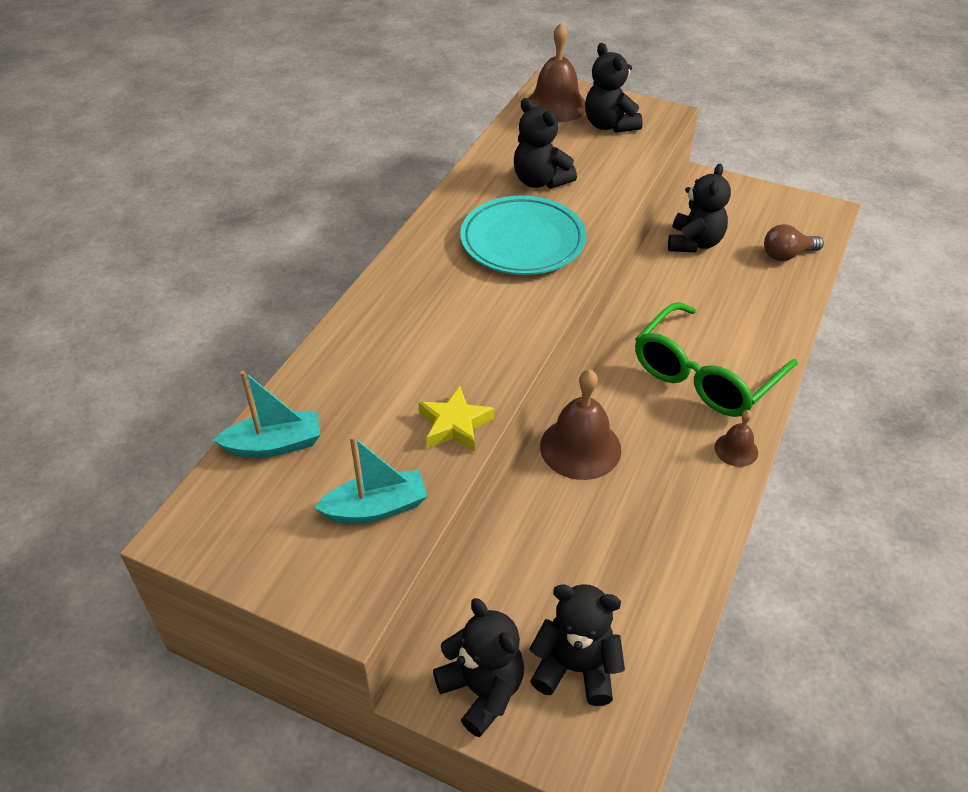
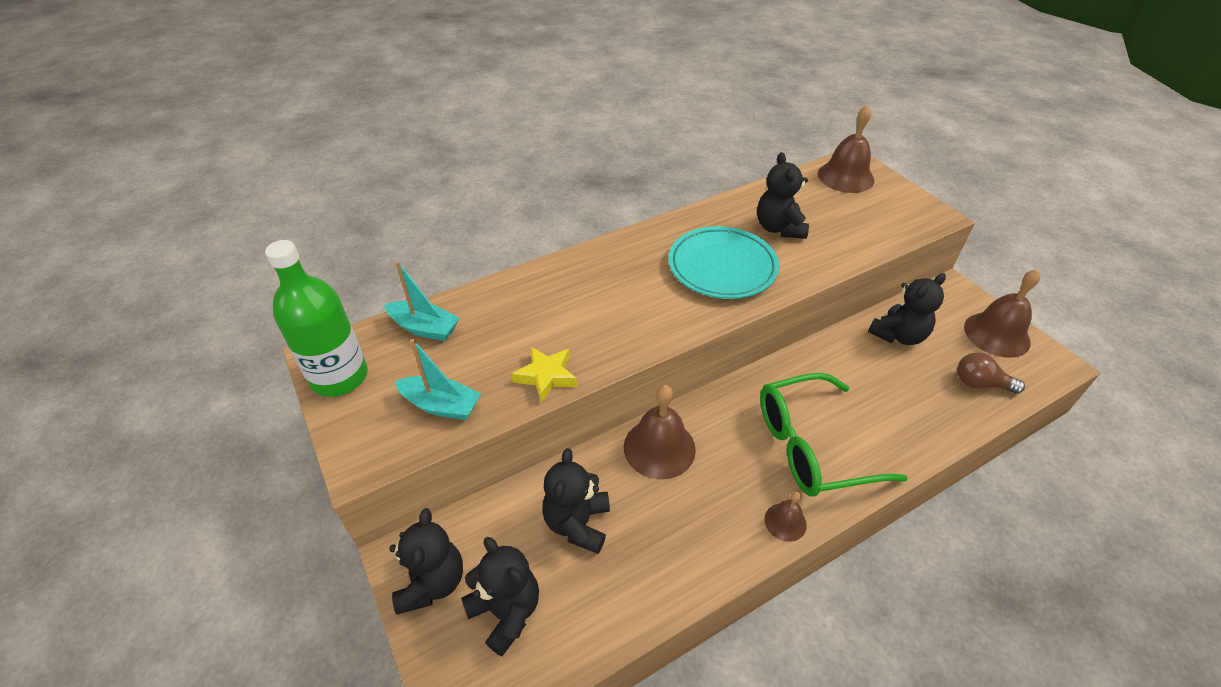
camera: 35 degrees right, 0 degrees up
(229, 543) = (339, 377): none -> green bottle
(609, 125) = (877, 207): black teddy bear -> black teddy bear (577, 523)
(767, 206) = (996, 334): none -> brown bell

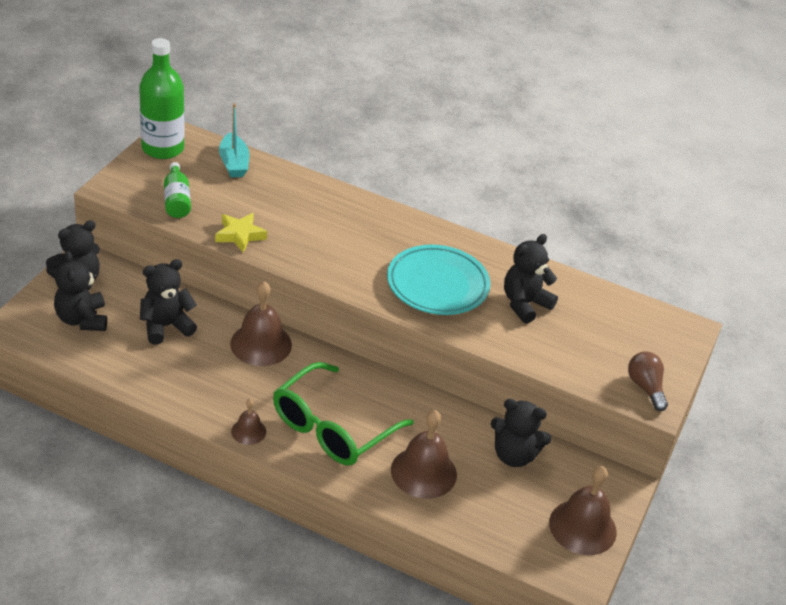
camera: 50 degrees right, 5 degrees down
(441, 405) = (177, 200): turquoise boat -> green bottle
(506, 612) = (82, 319): black teddy bear -> black teddy bear turned 150 degrees clockwise
(811, 446) = (332, 428): green glasses -> green glasses turned 90 degrees counterclockwise
(845, 177) = (654, 328): brown bell -> brown bell (423, 472)
(980, 384) = (500, 524): brown light bulb -> brown light bulb (645, 387)

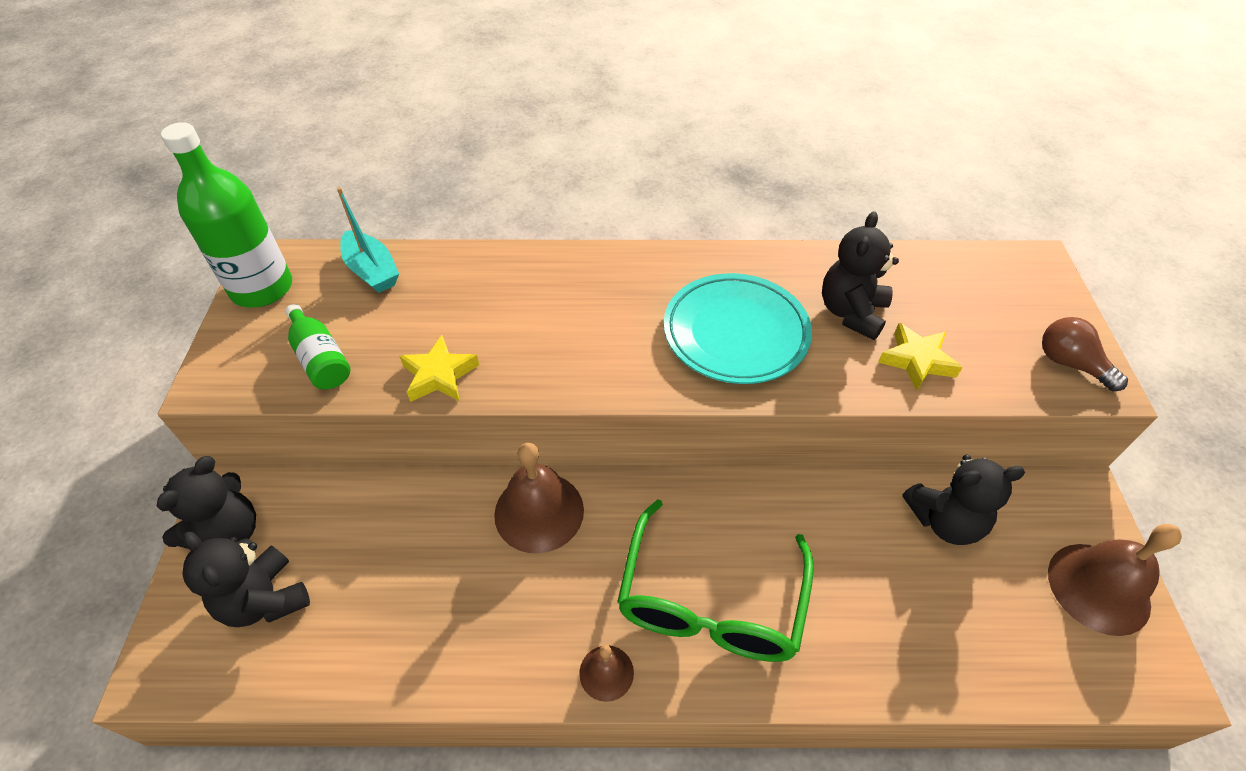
camera: 20 degrees left, 10 degrees up
(166, 326) = (395, 548): black teddy bear -> none
(423, 472) = (866, 610): brown bell -> none
(543, 345) = (917, 360): none -> yellow star

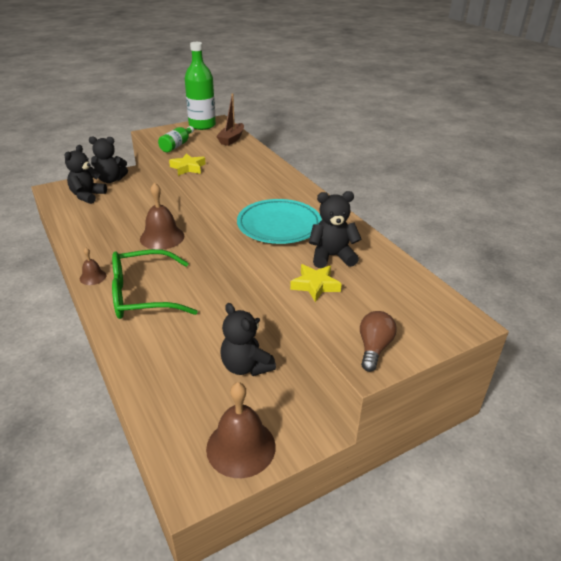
camera: 60 degrees right, 15 degrees down
(372, 271) = (231, 139): turquoise boat -> brown boat

